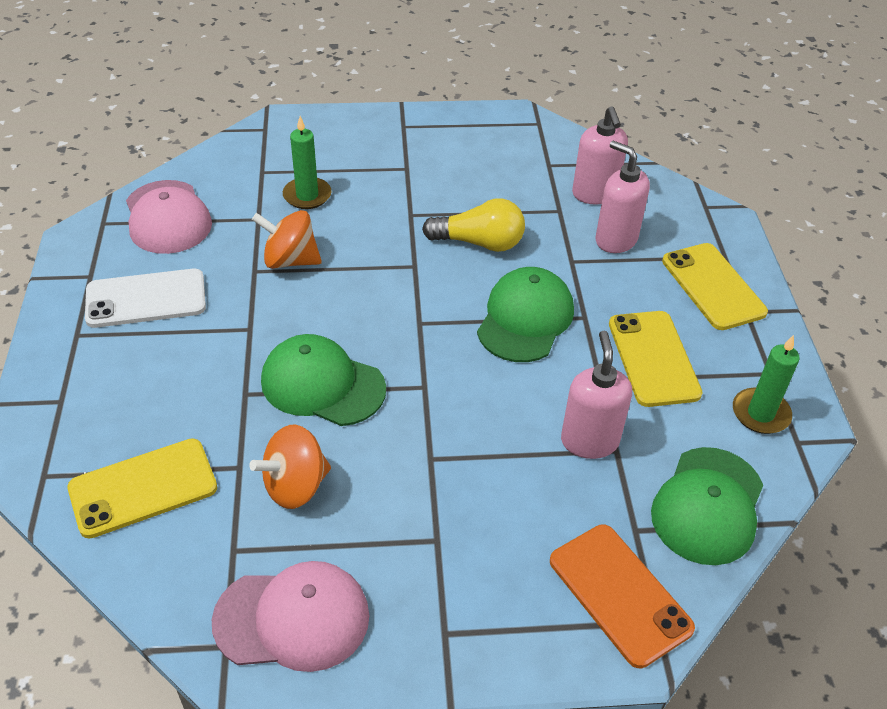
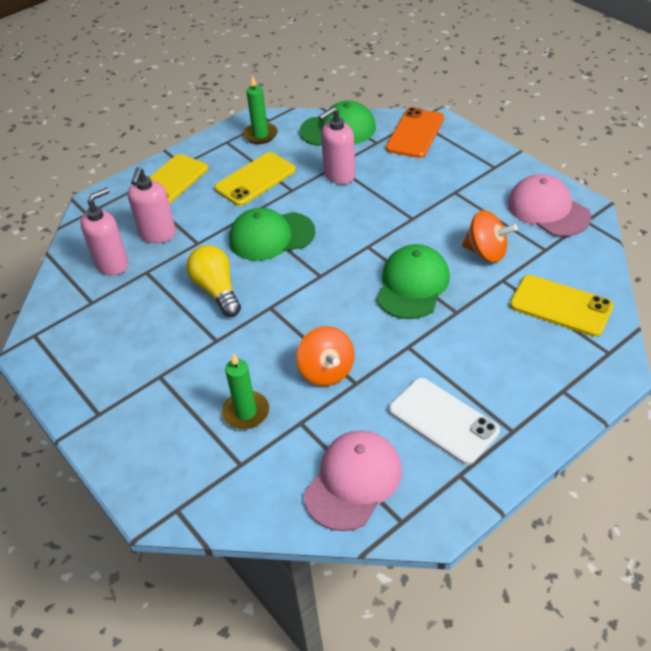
camera: 120 degrees left, 0 degrees up
(322, 384) = (412, 285): green cap -> green cap turned 150 degrees counterclockwise

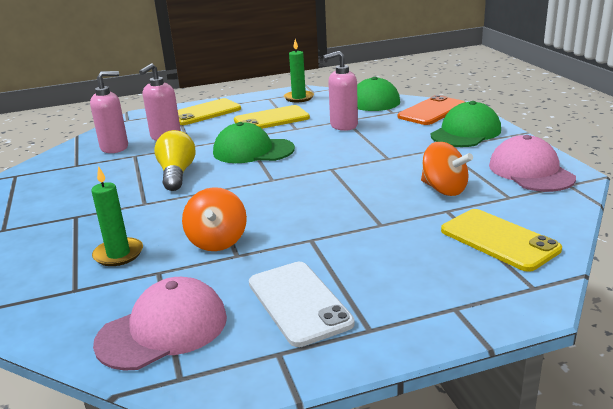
camera: 20 degrees right, 20 degrees down
(412, 285) = (352, 199): green cap -> green cap (465, 132)

